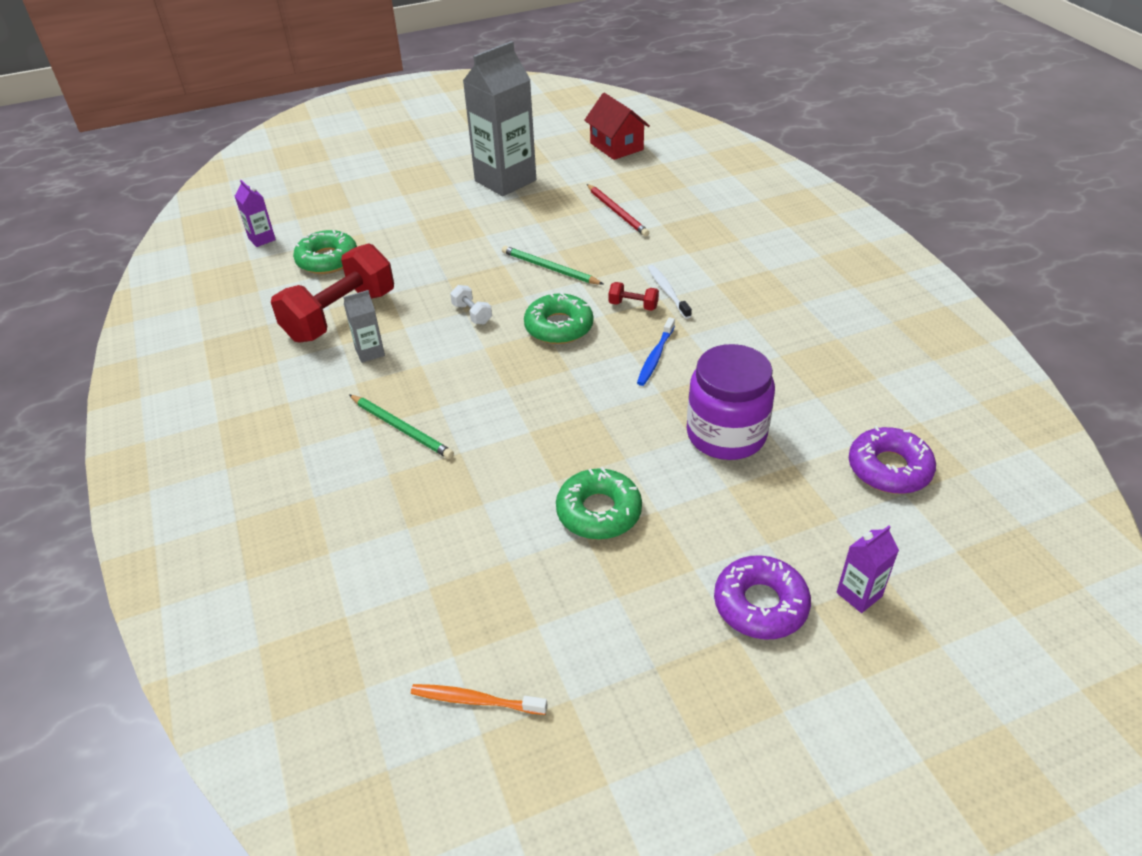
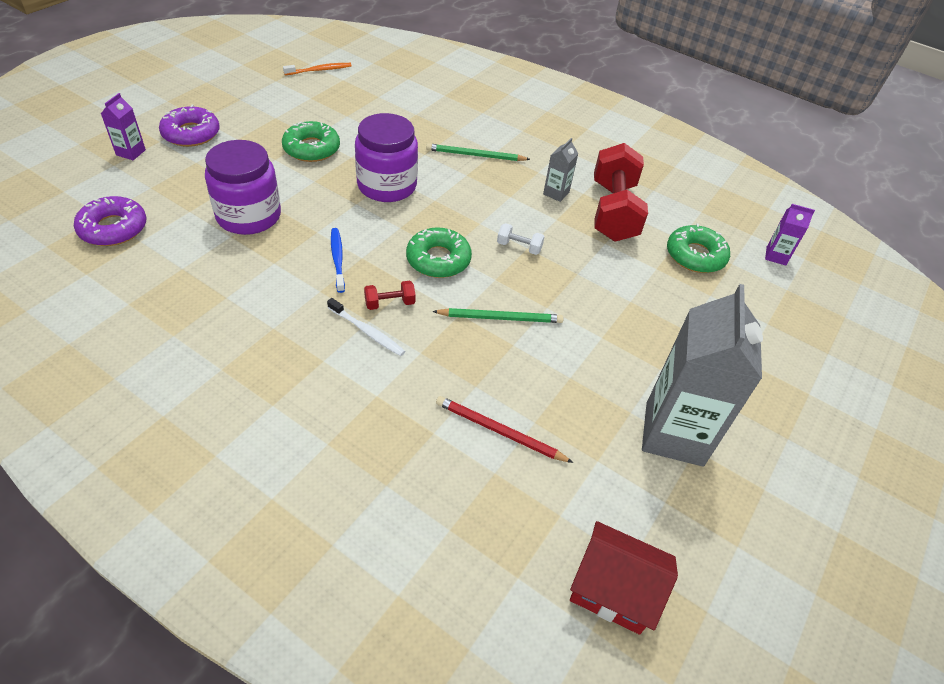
camera: 140 degrees right, 5 degrees up
(544, 422) = (387, 186): none -> purple jar

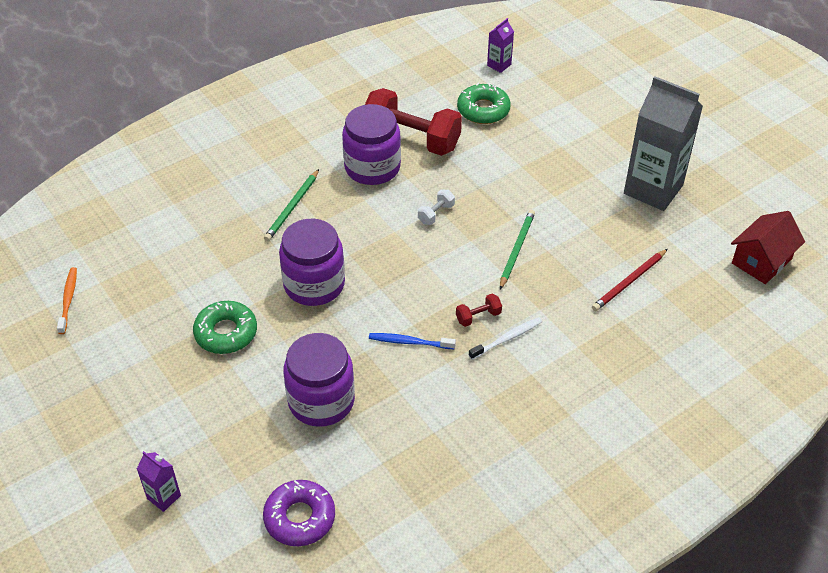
camera: 65 degrees left, 0 degrees up
(191, 134) = (150, 437): purple donut -> none
(390, 303) = (478, 317): red dumbbell -> red dumbbell turned 60 degrees clockwise
(438, 259) = (434, 271): green donut -> none
(556, 193) = (372, 167): grey carton -> purple jar

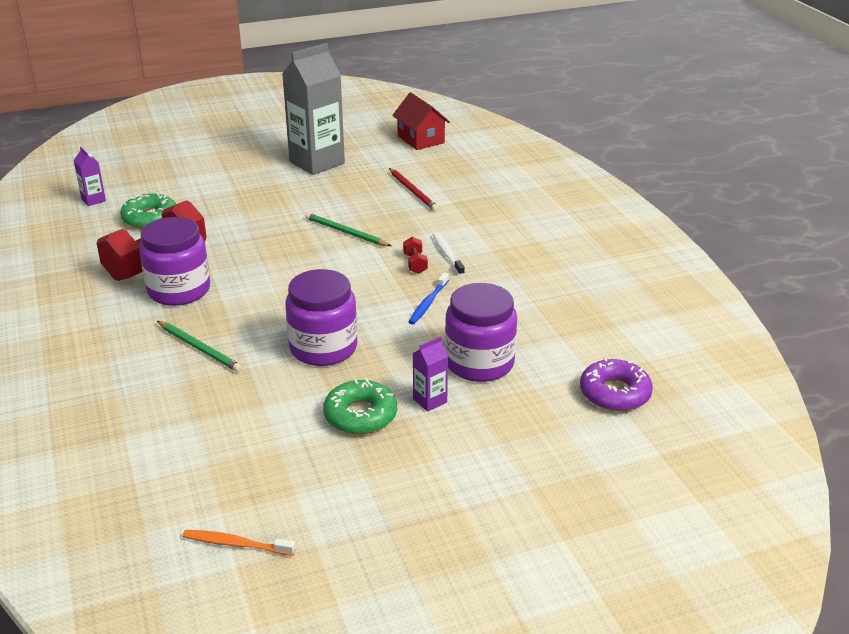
camera: 75 degrees left, 15 degrees down
(164, 497) = (570, 482): purple carton -> purple carton (430, 401)
(436, 214) = (272, 265): white dumbbell -> none

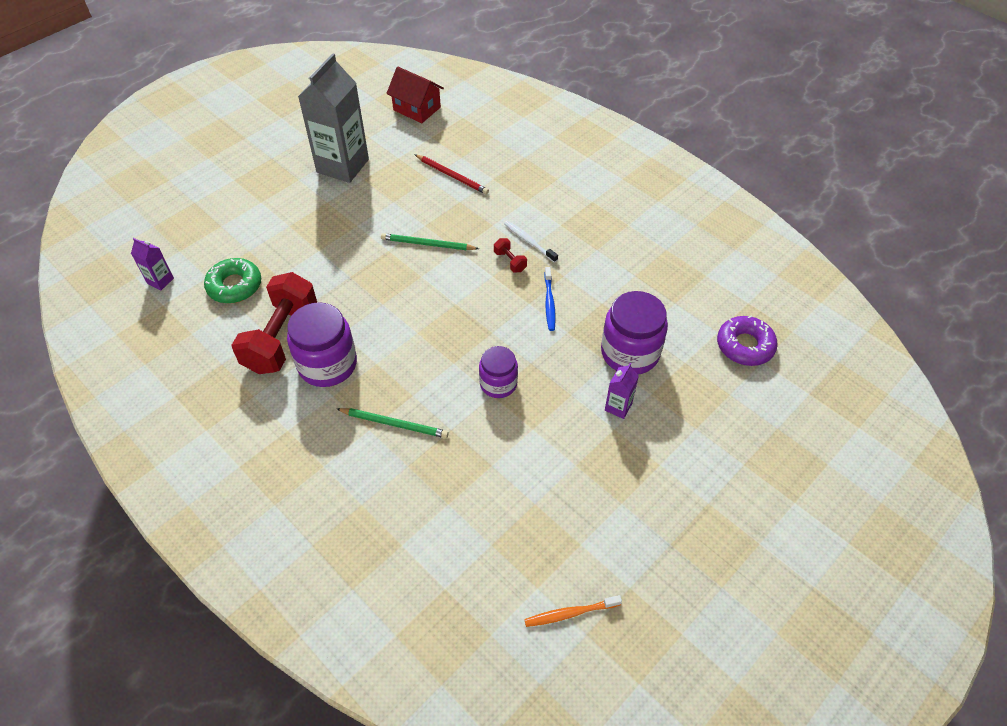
camera: 25 degrees left, 20 degrees up
(323, 348) = (498, 383): purple jar -> purple jar, size x0.62
(360, 415) = (576, 443): green donut -> none

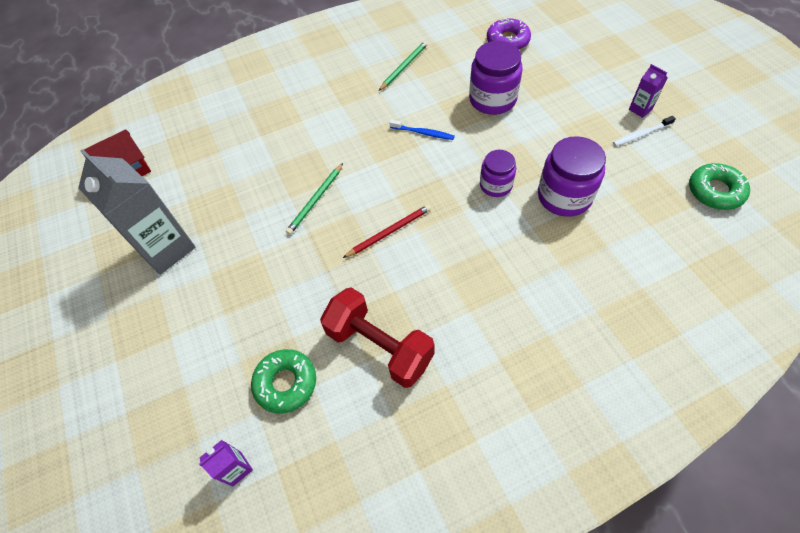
camera: 65 degrees left, 5 degrees up
(327, 364) = (429, 310): purple jar -> purple jar (564, 196)
(394, 424) = (516, 268): green pencil -> green pencil (404, 67)
(452, 176) = (239, 163): red pencil -> red pencil (389, 232)
(510, 261) = (366, 147): red dumbbell -> none
(529, 241) = (350, 129): white toothbrush -> white toothbrush (641, 134)
(570, 613) = (715, 191): orange toothbrush -> green donut
(618, 407) = (541, 119): purple carton -> purple carton (640, 109)

